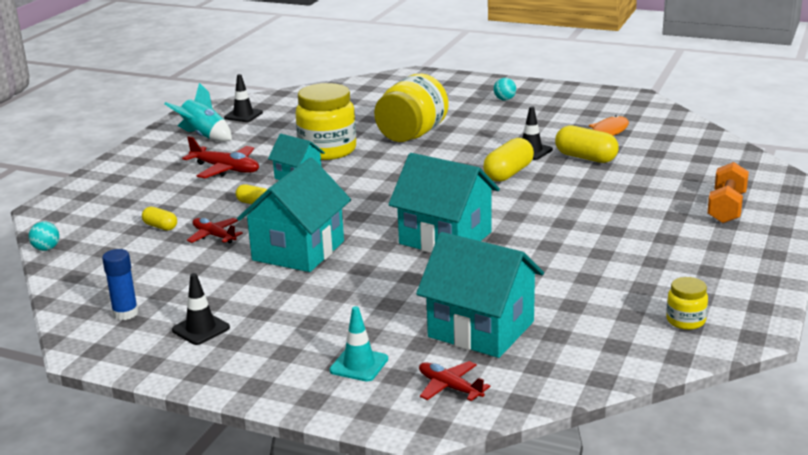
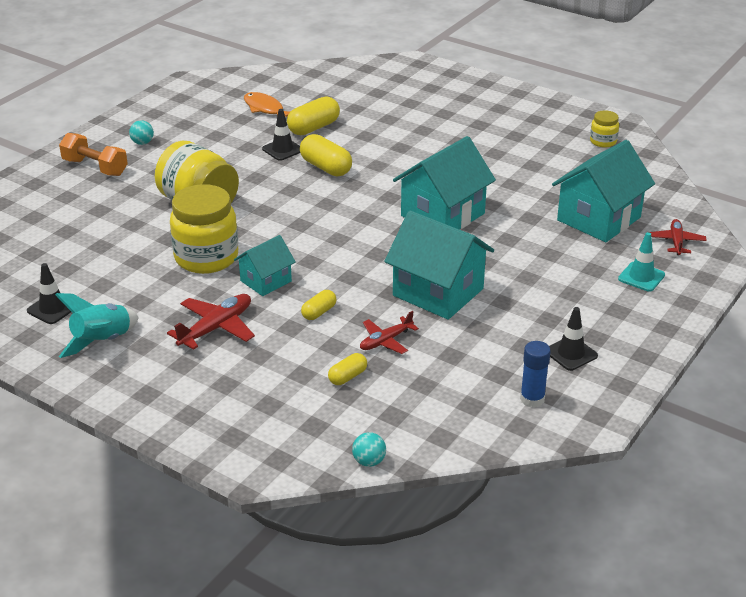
camera: 80 degrees left, 10 degrees up
(449, 387) = (676, 242): red plane -> red plane turned 135 degrees clockwise
(726, 208) = (440, 92): orange dumbbell -> orange dumbbell (95, 167)

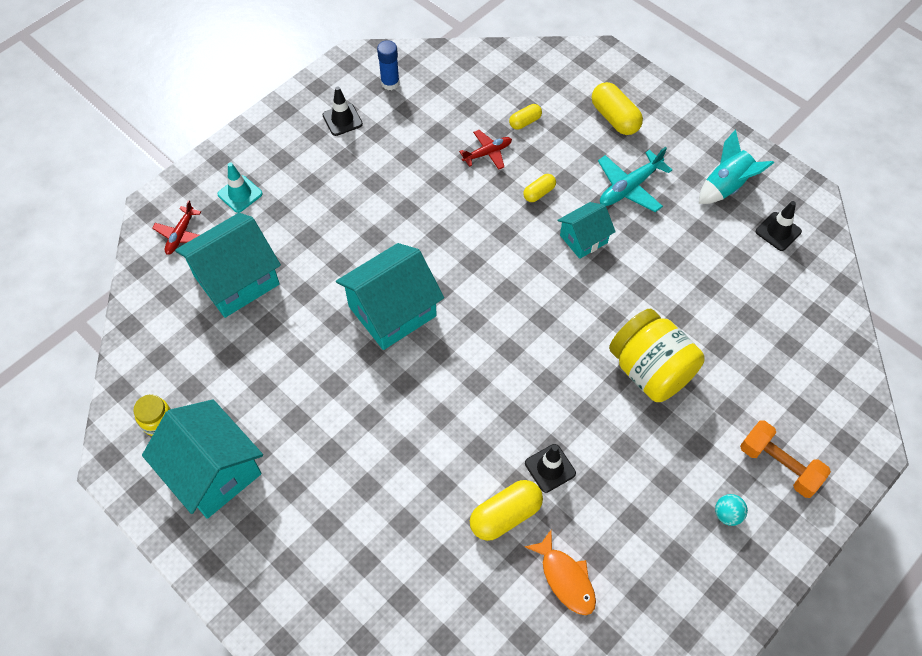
camera: 170 degrees left, 25 degrees up
(206, 258) = (640, 280): yellow jar -> none
(216, 328) = (629, 187): red plane -> turquoise plane
(326, 167) = (502, 420): yellow capsule -> yellow capsule (614, 118)
(369, 461) = (521, 50): turquoise ball -> none
(438, 292) = (429, 202): turquoise house -> turquoise house (213, 471)

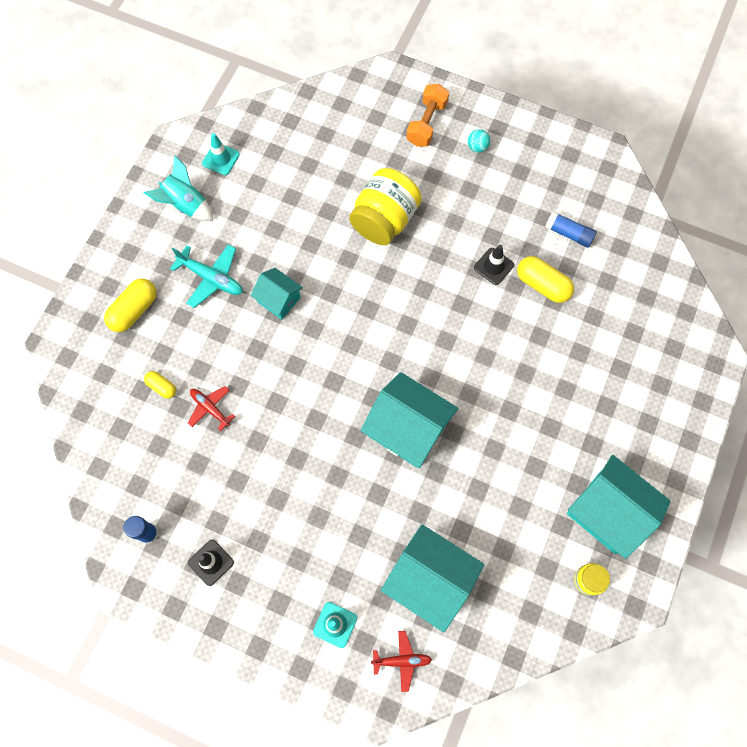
camera: 110 degrees left, 10 degrees up
(213, 471) = (607, 512): turquoise house -> turquoise house turned 75 degrees counterclockwise
(539, 193) = (241, 350): yellow capsule -> none
(565, 578) = (568, 233): orange fish -> blue glue stick
(778, 231) = (221, 159): black traffic cone -> turquoise traffic cone

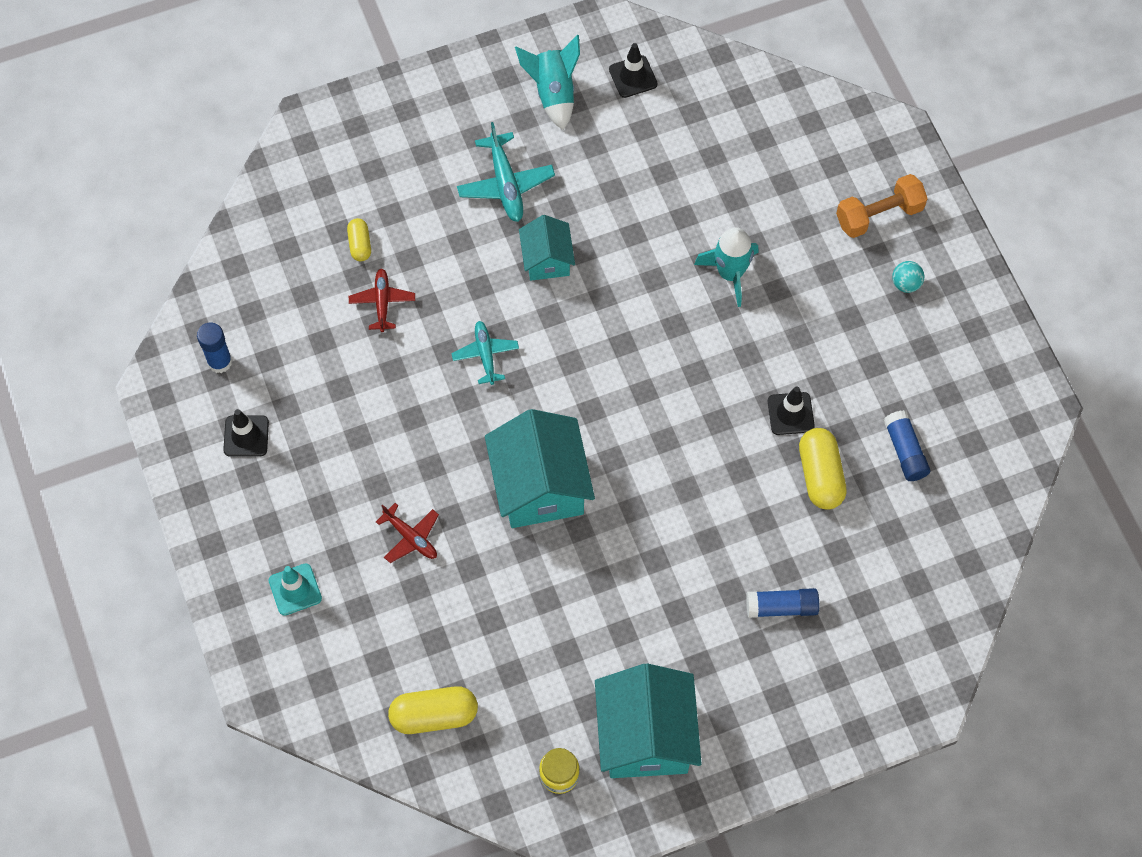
camera: 45 degrees right, 5 degrees down
(134, 310) = (406, 153): yellow capsule -> yellow capsule (434, 715)
(221, 159) = (633, 77): turquoise traffic cone -> black traffic cone
(300, 384) = (485, 355): none -> turquoise plane
(384, 220) = (730, 273): yellow jar -> turquoise rocket
(402, 660) = (319, 675): red plane -> red plane (411, 537)
(429, 580) = (416, 634): turquoise house -> none
(598, 373) = (781, 607): none -> blue glue stick

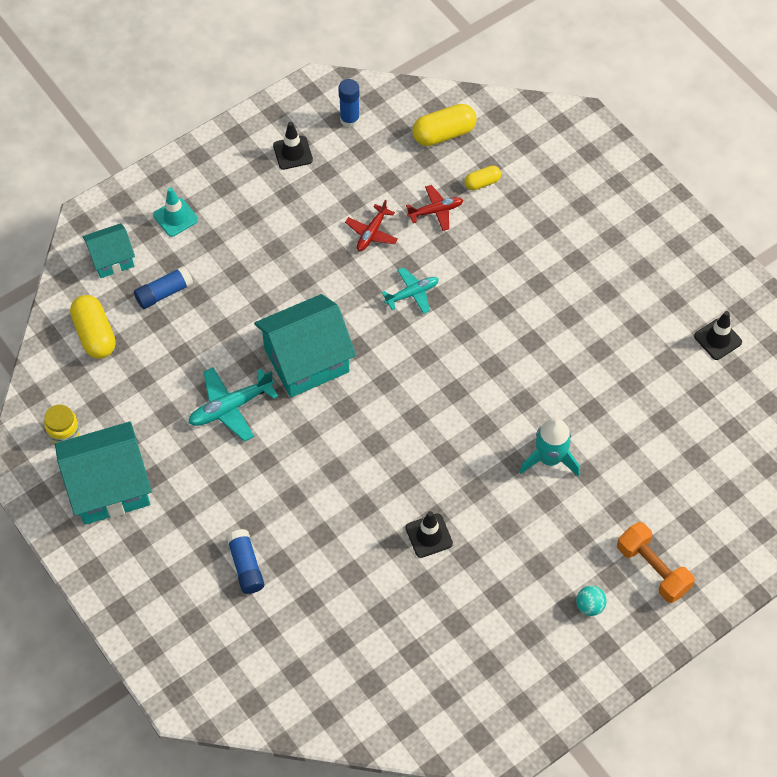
camera: 75 degrees right, 5 degrees down
(411, 537) = (238, 282): red plane -> red plane (371, 233)
(505, 184) = (574, 269): turquoise plane -> turquoise plane (230, 407)
(547, 260) = (514, 316): turquoise house -> turquoise house (112, 259)
(553, 93) = (677, 283): turquoise rocket -> none
(820, 475) = (376, 572): yellow capsule -> yellow capsule (444, 134)
(905, 451) = (421, 637): blue glue stick -> blue glue stick (164, 293)

